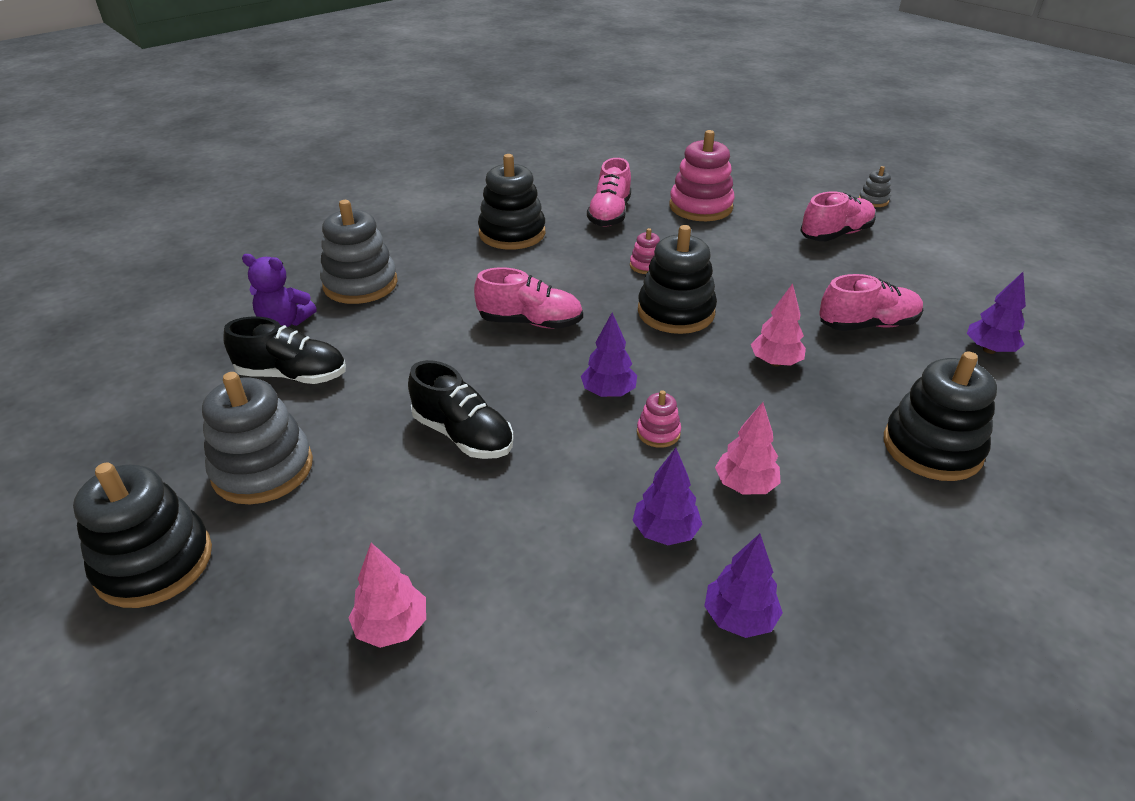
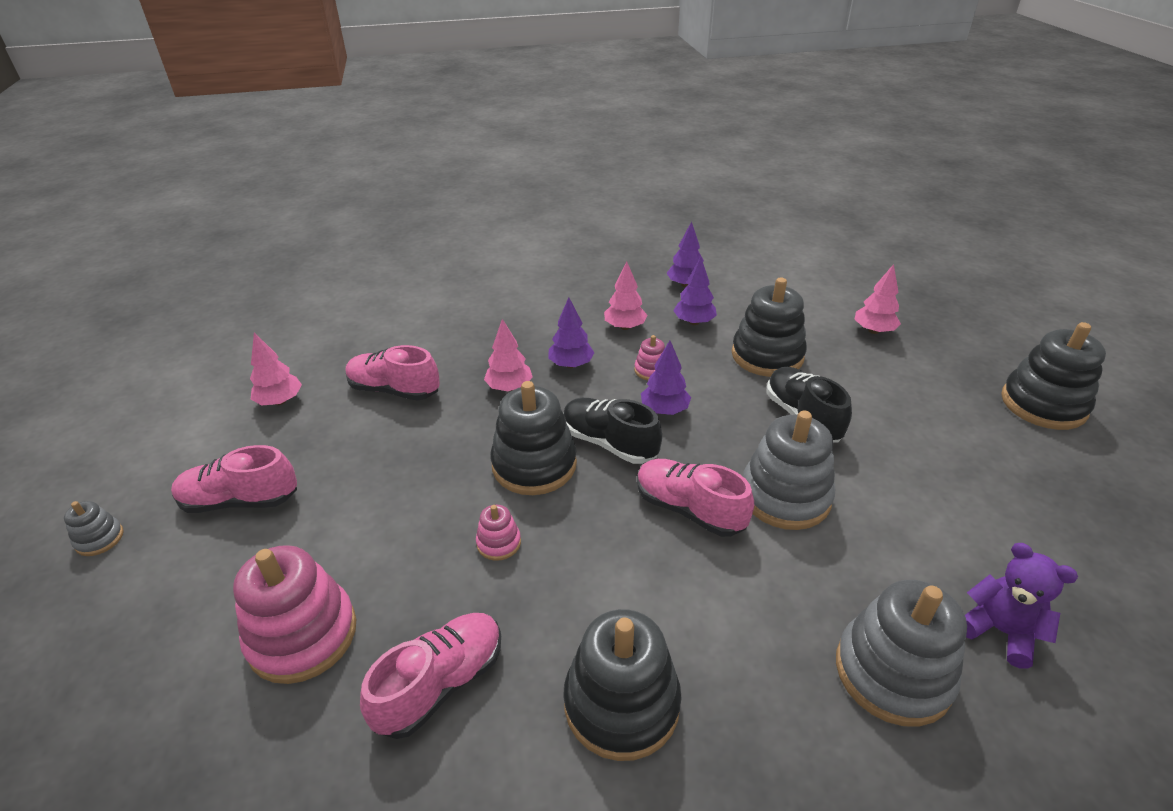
camera: 150 degrees left, 0 degrees up
(263, 469) = (978, 444): grey stacking toy -> grey stacking toy (785, 496)
(292, 375) = (970, 535): black shoe -> black shoe (609, 443)
(932, 447) = (490, 309): black stacking toy -> black stacking toy (767, 355)
(935, 287) = (280, 401): none -> pink tree
(989, 350) = (348, 342): purple tree -> purple tree (571, 364)

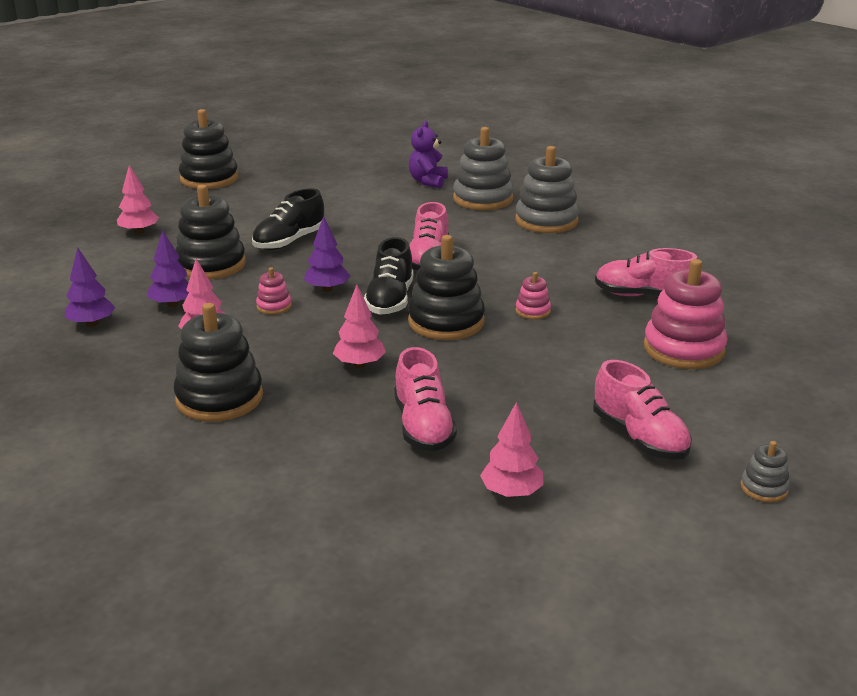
camera: 120 degrees left, 10 degrees down
(571, 364) = (296, 345): purple tree -> none
(621, 703) = (584, 249): black stacking toy -> black stacking toy (219, 398)
(785, 496) = (383, 236): grey stacking toy -> grey stacking toy (546, 221)

